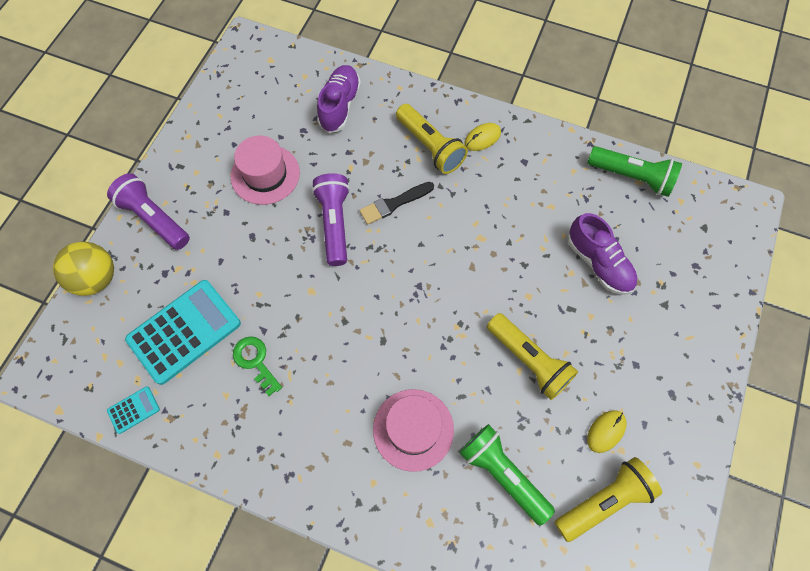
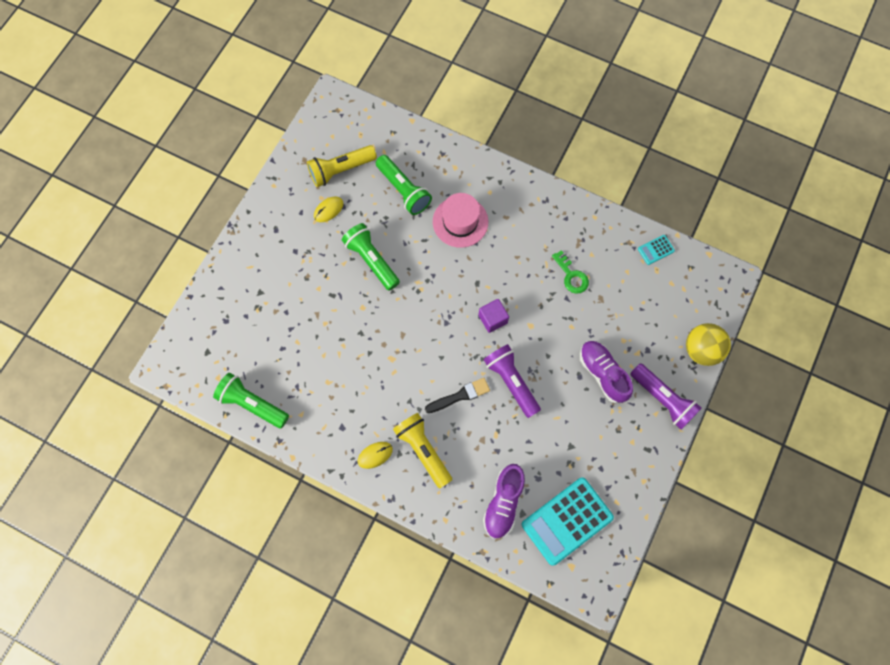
camera: 175 degrees left, 5 degrees up
(184, 331) = (626, 302): turquoise calculator -> turquoise calculator (567, 520)
(265, 174) = (571, 434): pink hat -> none
(334, 223) = (511, 382): purple flashlight -> purple flashlight turned 150 degrees clockwise
(360, 295) = (493, 319): none -> purple cube
(529, 360) = (371, 260): yellow flashlight -> green flashlight
(598, 263) = (302, 329): purple shoe -> purple shoe (602, 373)

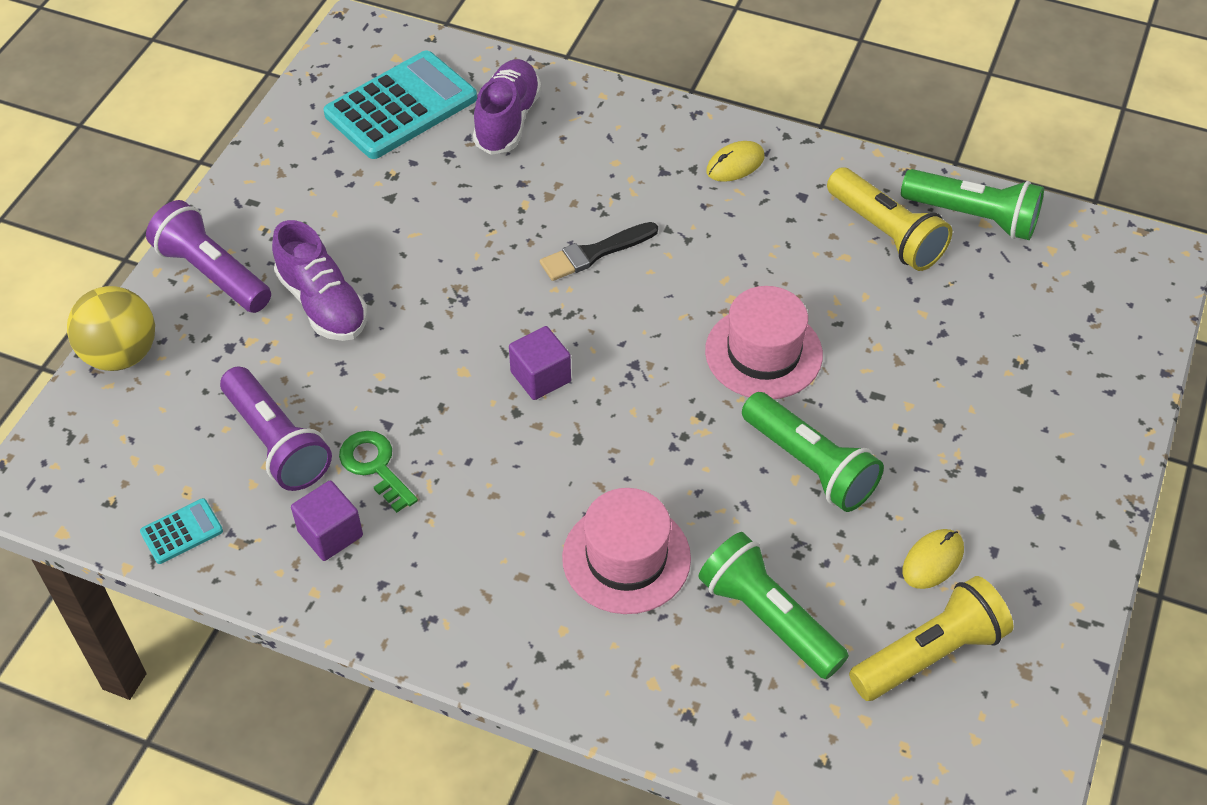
camera: 175 degrees right, 20 degrees down
(382, 324) = (763, 353): none -> pink hat
(423, 450) = (652, 176): yellow flashlight -> yellow flashlight (886, 233)
(511, 382) = (500, 280): purple flashlight -> purple flashlight (277, 443)
(589, 243) = (330, 533): none -> purple cube

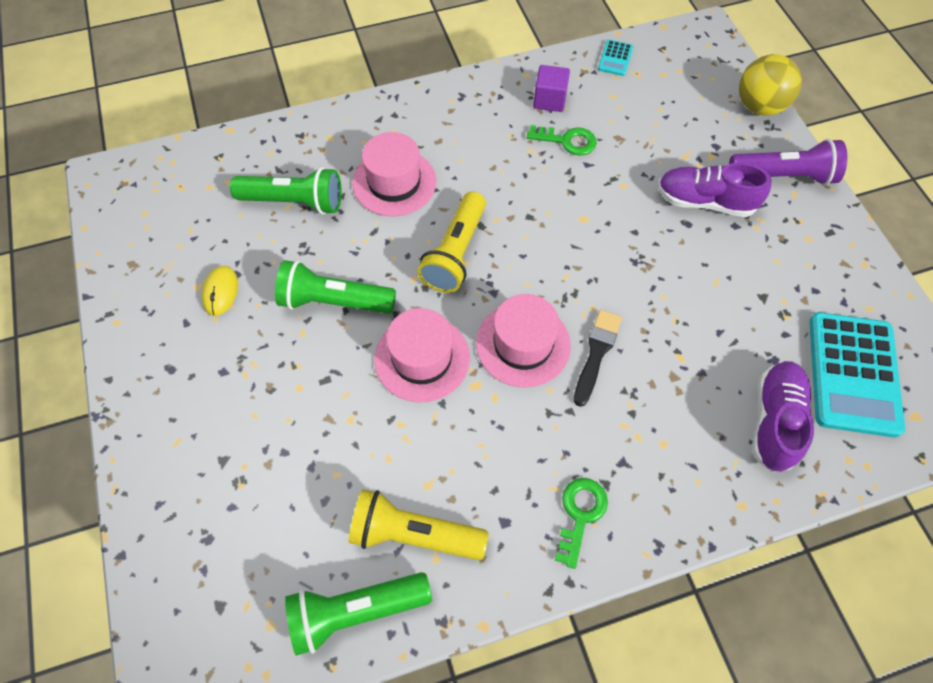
camera: 140 degrees right, 10 degrees up
(277, 443) = (627, 120): purple flashlight -> none
(507, 120) = (774, 421): purple shoe -> purple shoe turned 135 degrees counterclockwise
(540, 377) = (538, 245): purple cube -> none
(654, 302) = (523, 344): none -> pink hat
(735, 164) = (580, 514): yellow mouse -> green key
(929, 653) = (193, 239): yellow flashlight -> yellow flashlight (455, 253)

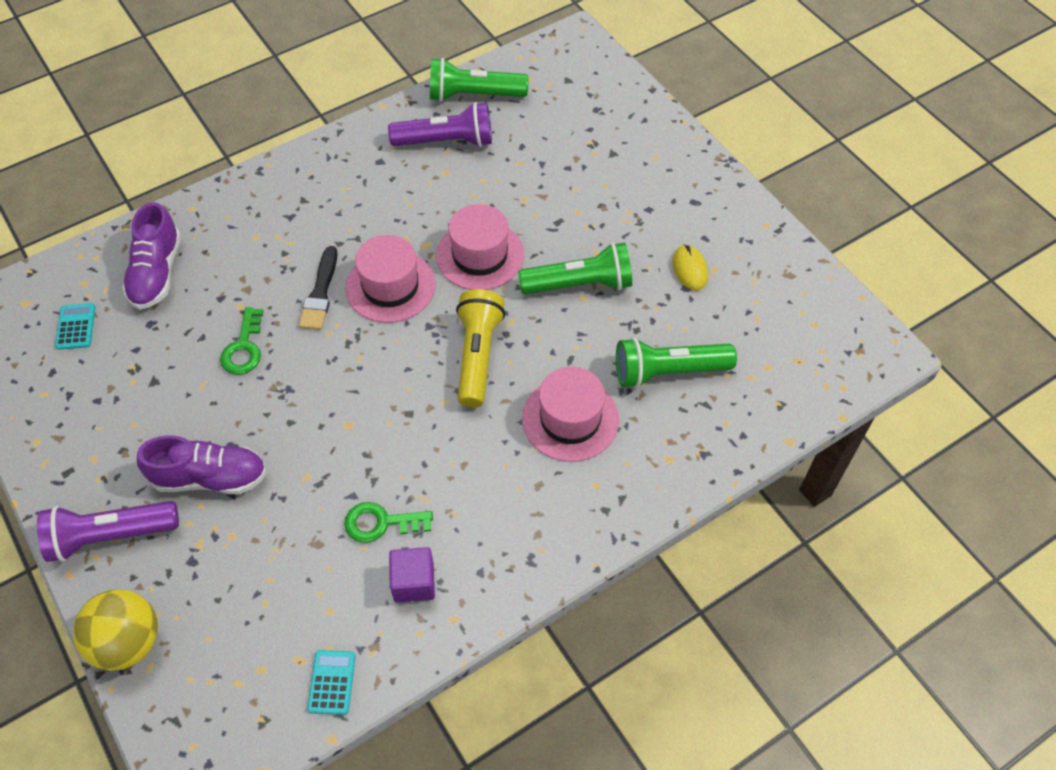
camera: 165 degrees right, 5 degrees down
(355, 611) = (473, 95): green flashlight -> green flashlight turned 150 degrees counterclockwise
(413, 534) = (447, 141): yellow flashlight -> purple flashlight
(580, 514) = (321, 177): green key -> green key (244, 348)
(853, 374) = (76, 327): turquoise calculator -> turquoise calculator, size x0.44

